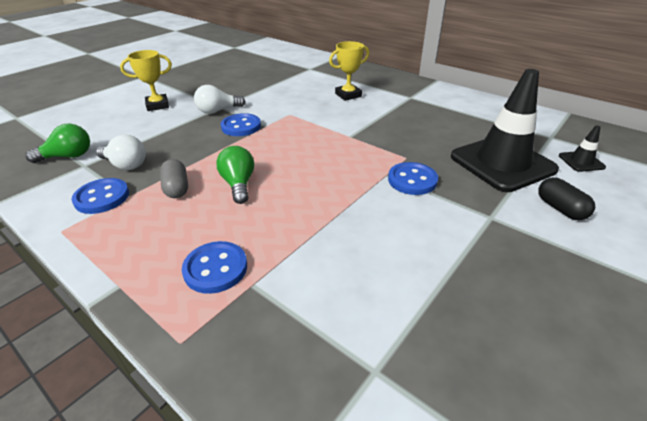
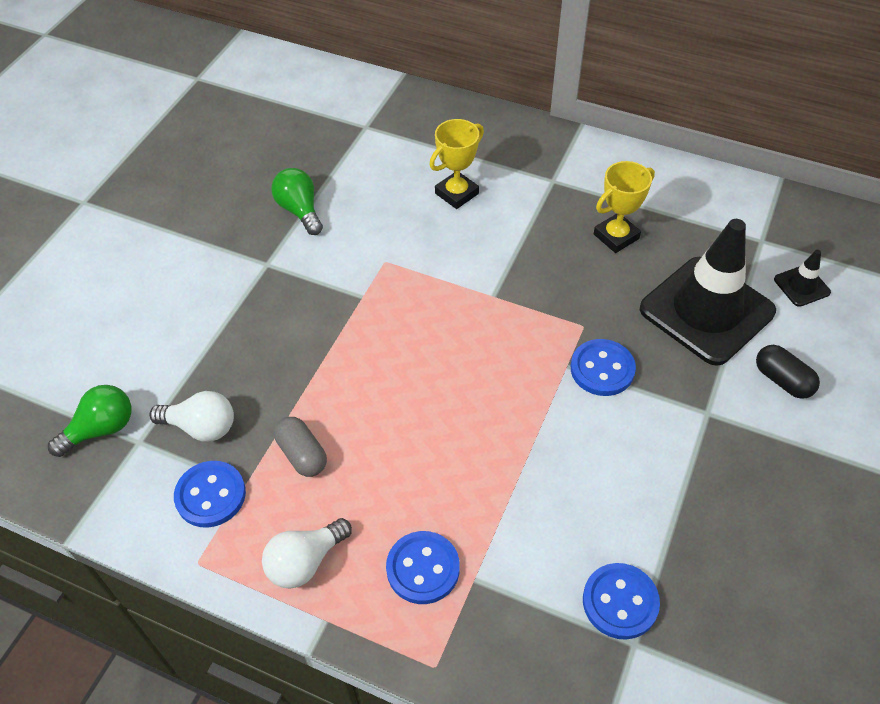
camera: 15 degrees left, 15 degrees up
(157, 105) = (161, 281): yellow trophy -> yellow trophy (616, 236)
(218, 111) = (268, 275): white light bulb -> white light bulb (305, 562)
(238, 184) = (382, 428): green light bulb -> green light bulb (300, 210)
(241, 126) = (325, 306): blue button -> blue button (620, 602)

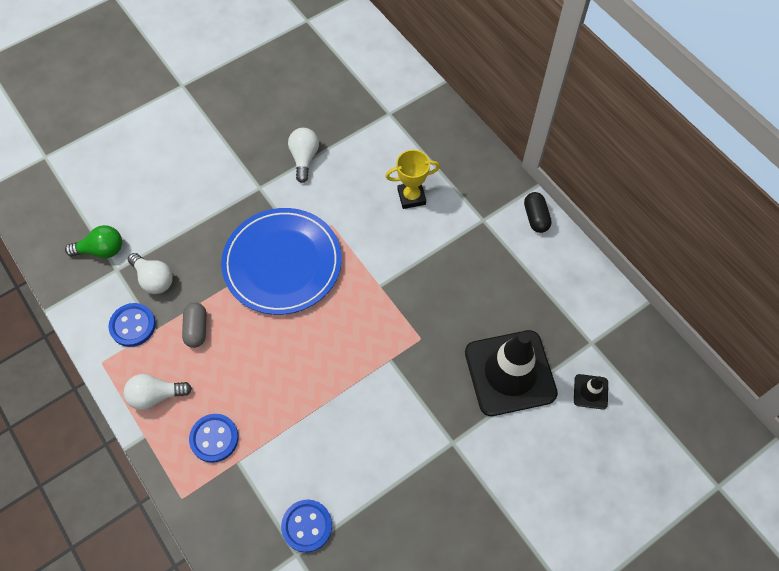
camera: 30 degrees right, 10 degrees up
(300, 210) = (304, 158): green light bulb -> white light bulb
(358, 329) = (282, 263): none -> blue plate
(602, 369) = (409, 375): blue button -> none
(616, 236) = (492, 285): yellow trophy -> none
(782, 380) = (519, 450): black capsule -> black capsule (535, 217)

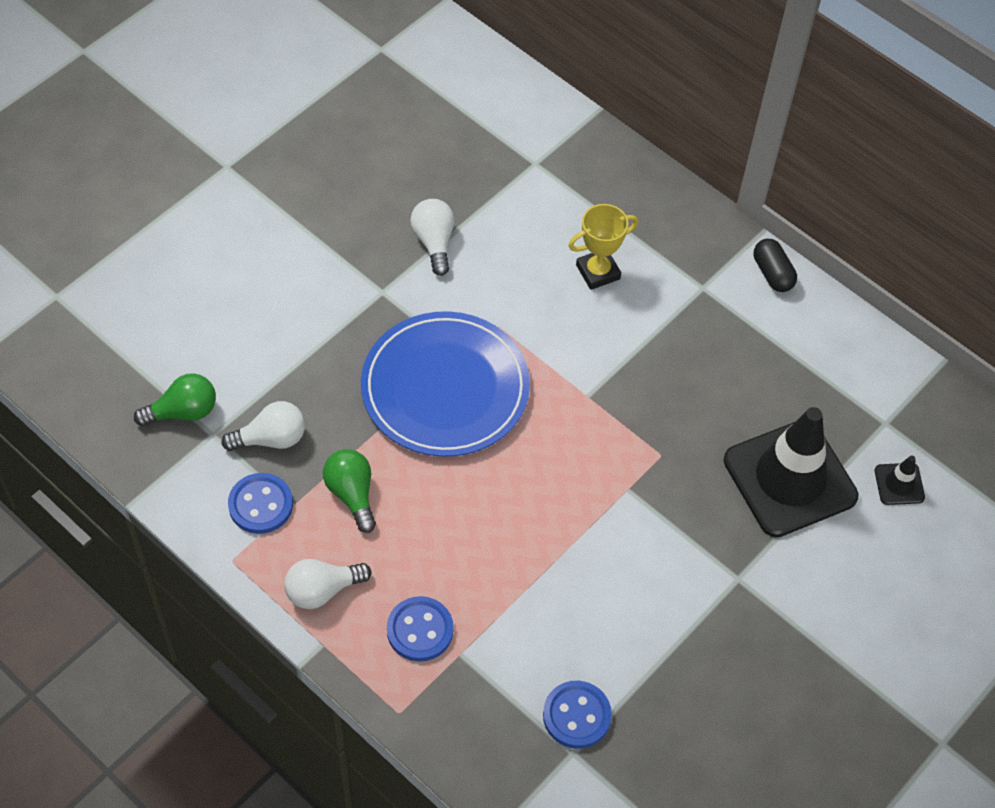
camera: 15 degrees left, 5 degrees down
(154, 279) = (271, 439): white light bulb -> white light bulb turned 45 degrees counterclockwise
(196, 329) = (352, 494): grey capsule -> green light bulb

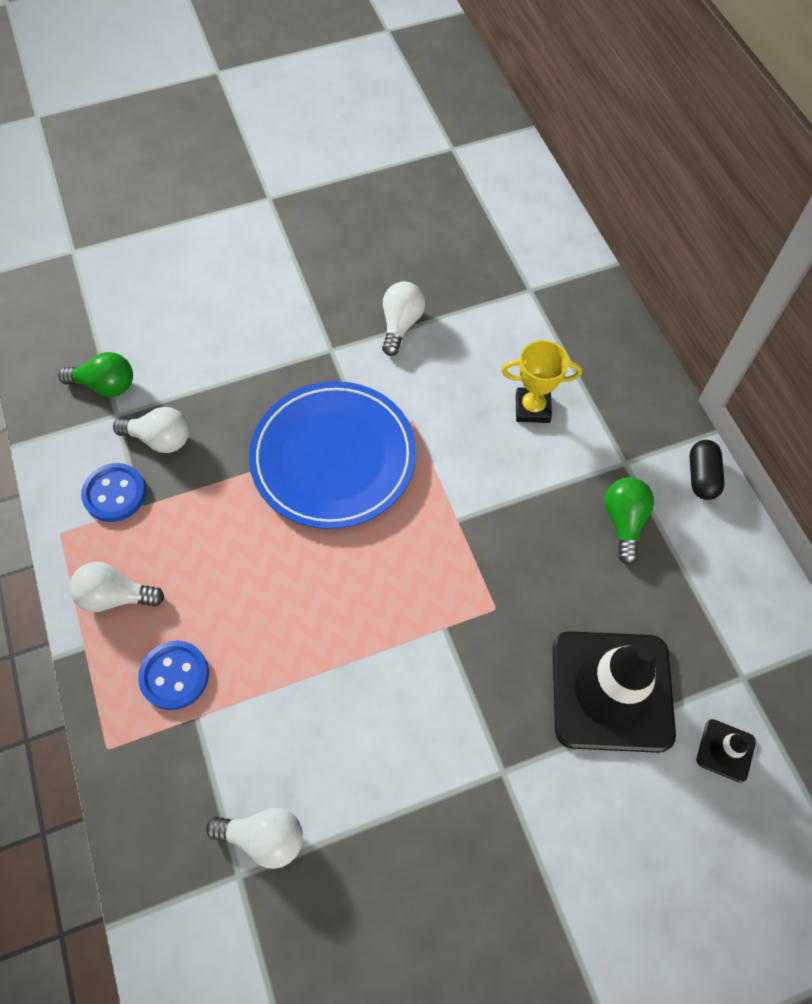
camera: 30 degrees right, 5 degrees up
(352, 494) = (195, 519): green light bulb -> green light bulb (624, 522)
(576, 715) = (264, 837): blue button -> white light bulb

